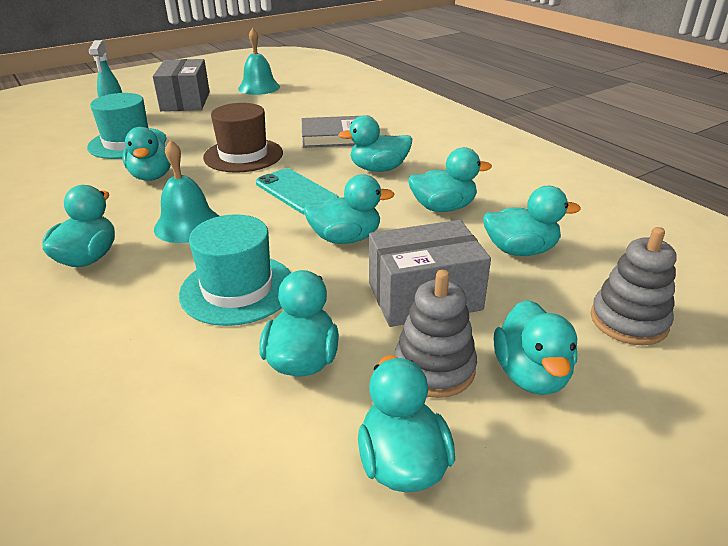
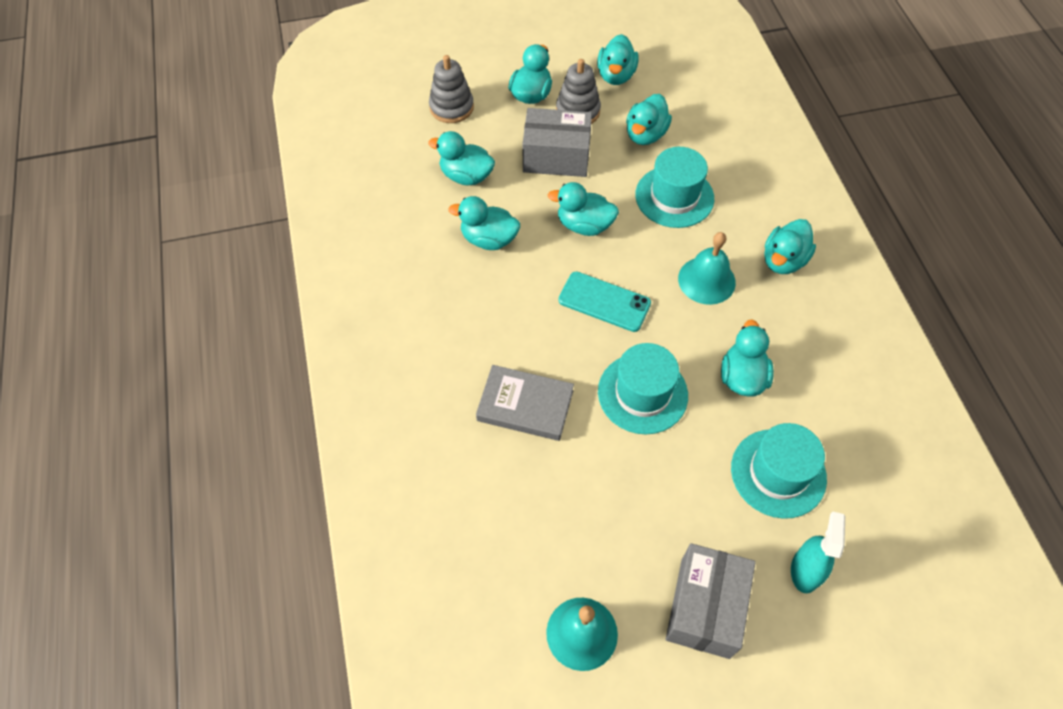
camera: 160 degrees left, 25 degrees up
(243, 155) = (642, 393): brown hat -> turquoise hat
(296, 192) = (604, 302): turquoise phone -> turquoise phone turned 45 degrees counterclockwise
(378, 169) = (512, 318): turquoise duck -> none

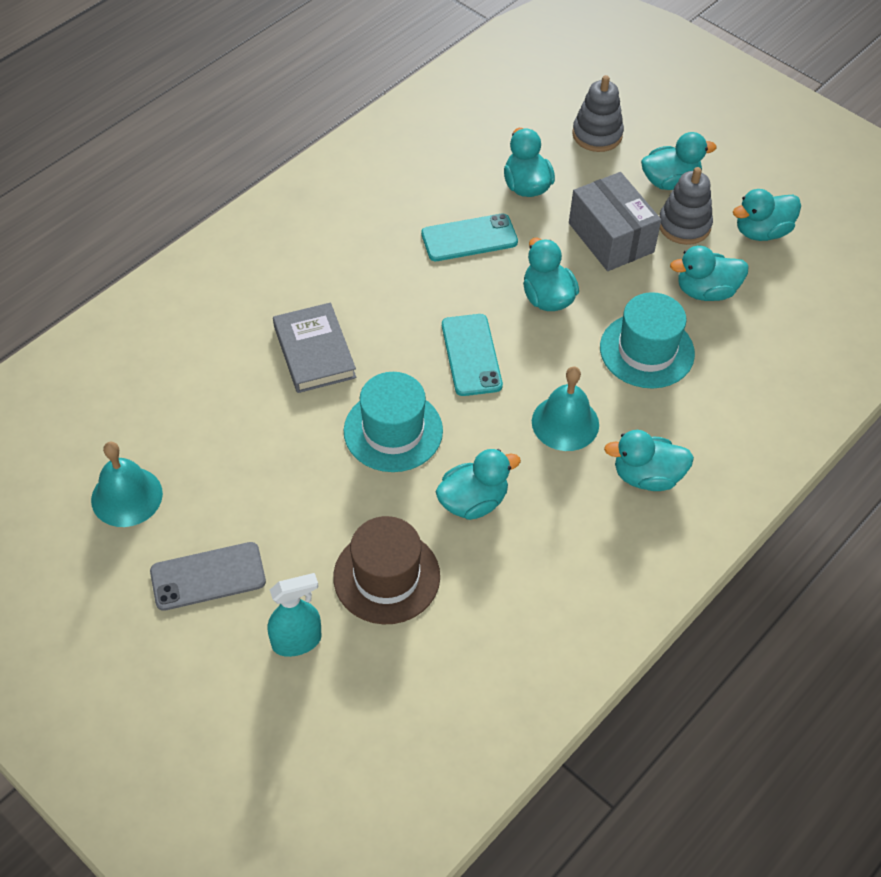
camera: 55 degrees right, 5 degrees down
(488, 239) = (469, 238): turquoise duck -> turquoise phone
(705, 607) = (208, 576): grey box -> grey phone
(778, 473) = (386, 576): turquoise hat -> brown hat

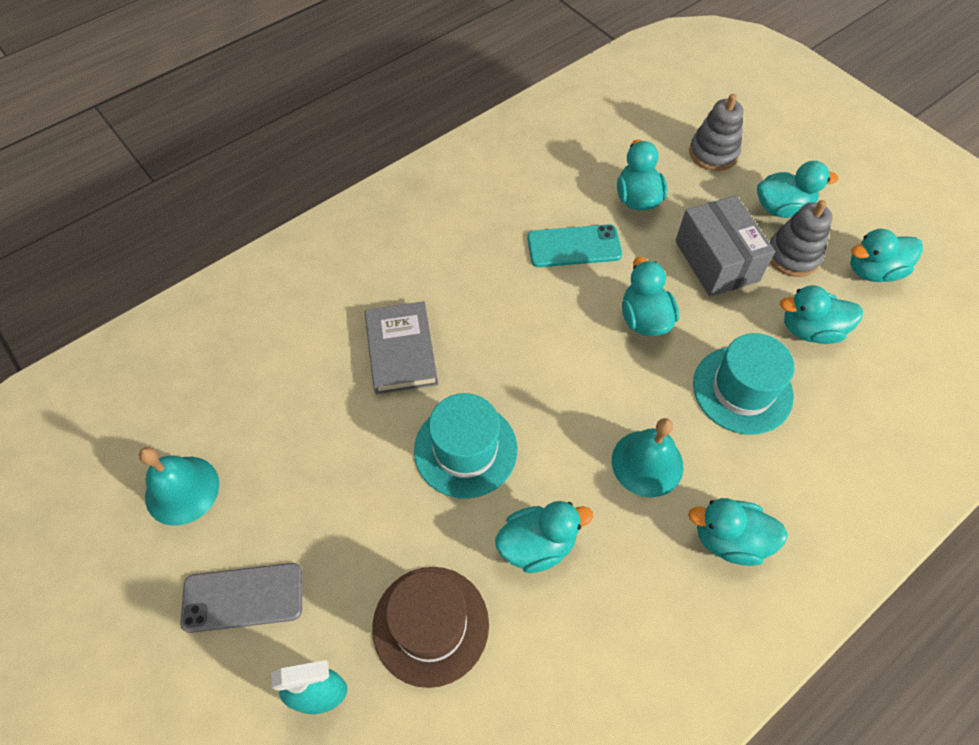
camera: 10 degrees right, 5 degrees up
(471, 355) = (558, 373): turquoise phone -> none

